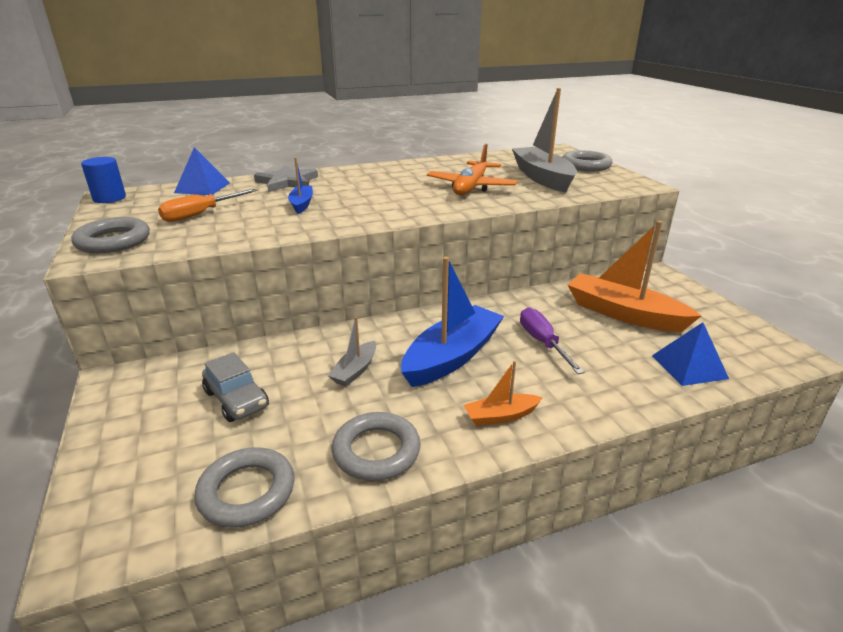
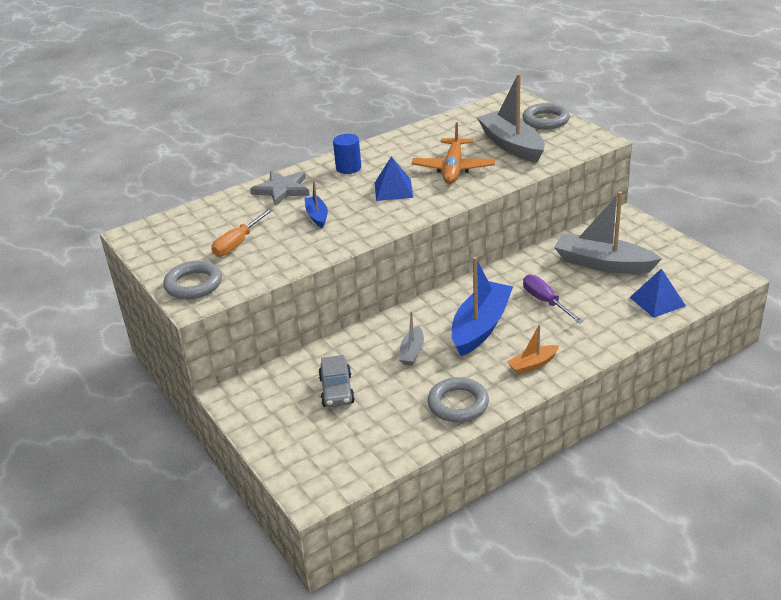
camera: 10 degrees left, 5 degrees up
(109, 198) = (135, 238): blue cylinder -> blue cylinder (348, 168)
(202, 188) = (209, 210): blue pyramid -> blue pyramid (393, 190)
(236, 399) = (337, 390): grey car -> grey car turned 45 degrees clockwise
(247, 492) = (387, 444): grey ring -> none
(623, 314) = (603, 264): orange boat -> grey boat

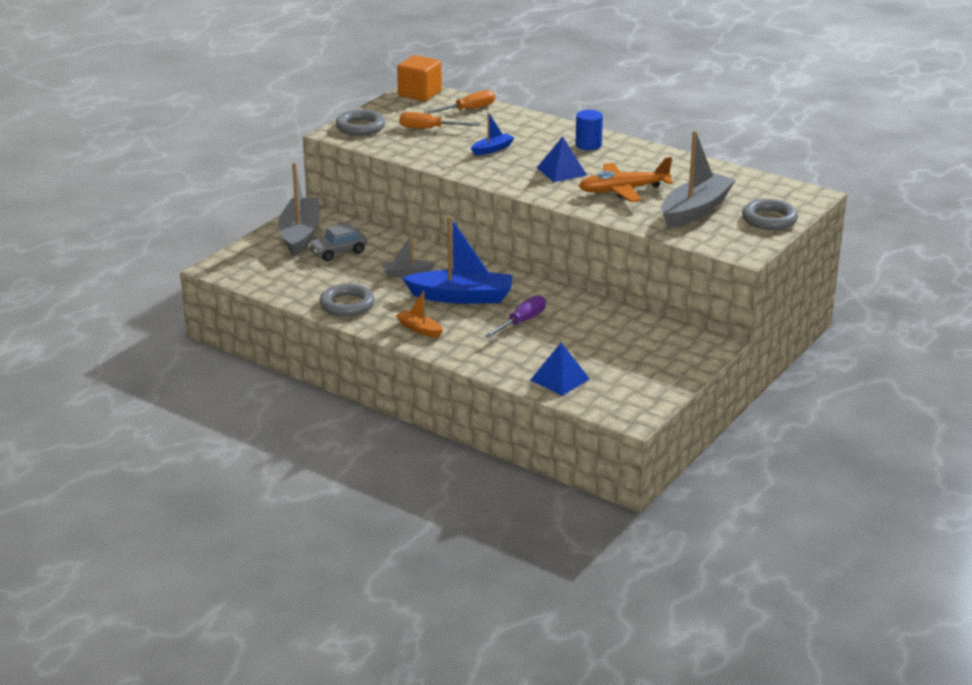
camera: 65 degrees right, 5 degrees down
(145, 235) = (420, 93): none -> orange cube
(213, 214) = (468, 110): none -> orange screwdriver
(282, 190) = (527, 126): grey star -> none
(603, 264) = (610, 343): grey boat -> grey boat (300, 234)

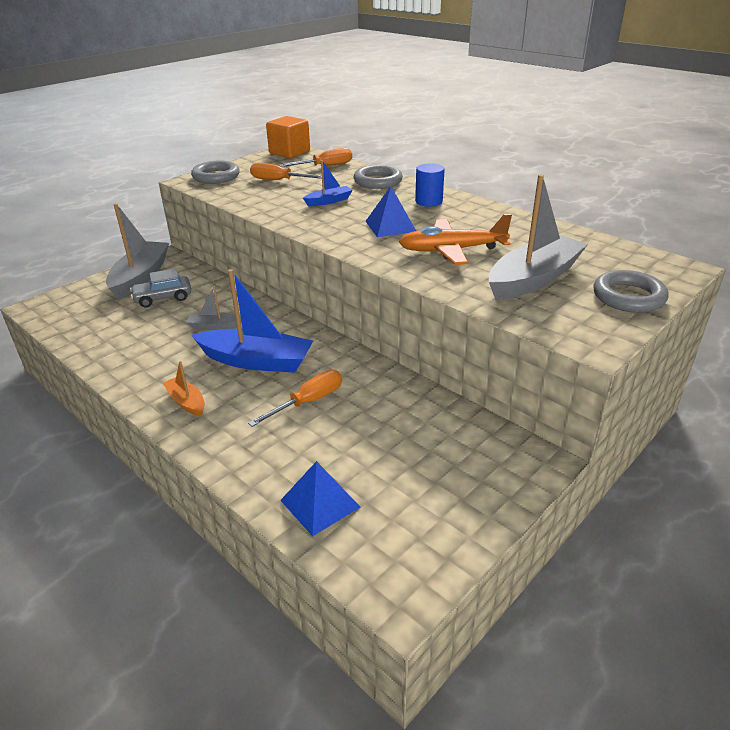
camera: 10 degrees right, 5 degrees up
(347, 305) = (129, 361): grey ring -> grey ring (378, 181)
(521, 322) = (308, 402): purple screwdriver -> orange screwdriver

